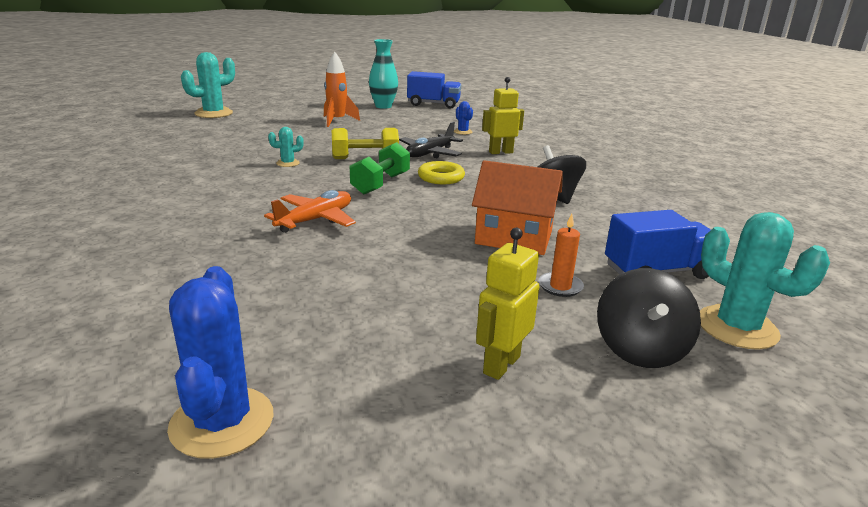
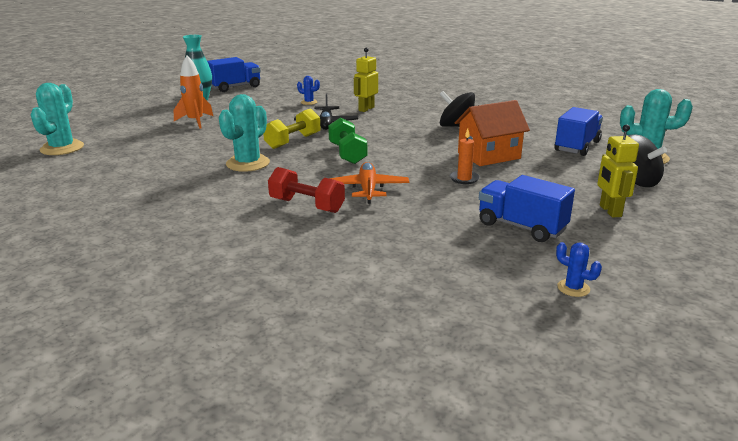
camera: 40 degrees left, 0 degrees up
(222, 422) = (573, 288): blue cactus -> blue cactus, size x0.50
(237, 212) = (307, 205): none -> red dumbbell
(288, 163) = (248, 163): turquoise cactus -> turquoise cactus, size x2.02
(352, 324) = (521, 227): none -> blue truck
(441, 177) = (372, 137): yellow ring -> none
(560, 286) = (558, 169): orange candle -> orange candle (464, 179)

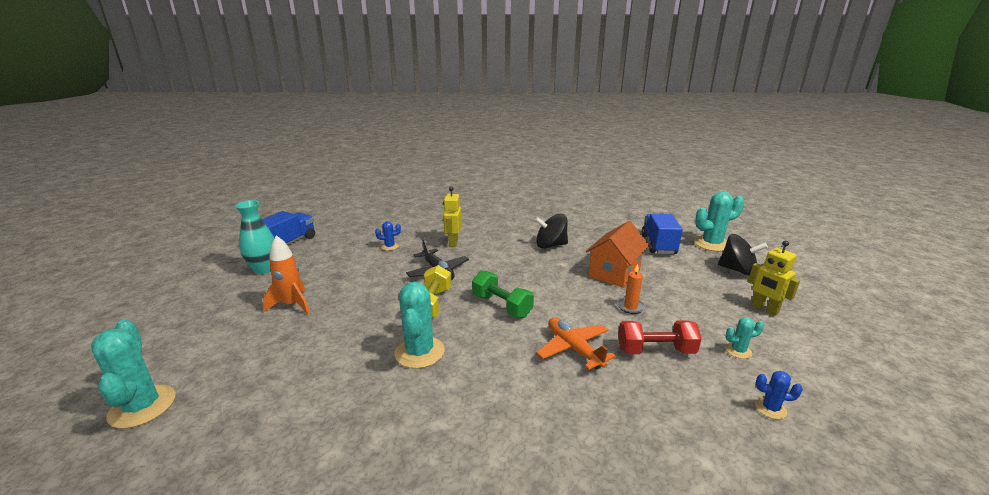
camera: 30 degrees left, 0 degrees up
(307, 205) = (547, 395): red dumbbell -> red dumbbell (655, 350)
(521, 227) = (738, 351): blue truck -> turquoise cactus
(573, 288) = (860, 412): blue cactus -> blue cactus (770, 408)

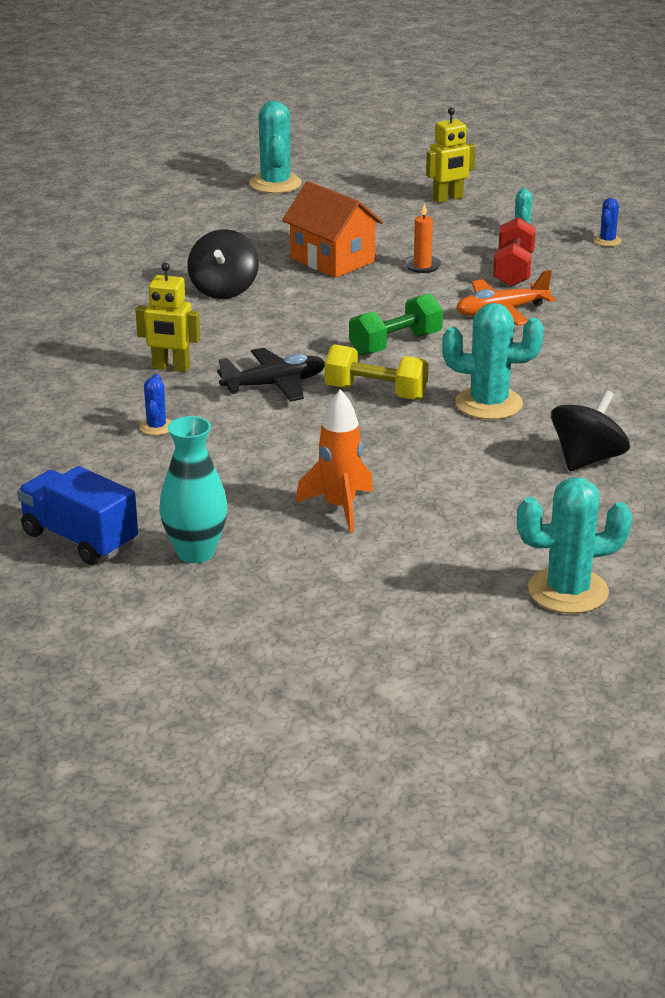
camera: 80 degrees left, 5 degrees up
(658, 245) = (260, 216): blue truck -> none
(737, 270) = (355, 188): black spinning top -> black spinning top (587, 459)

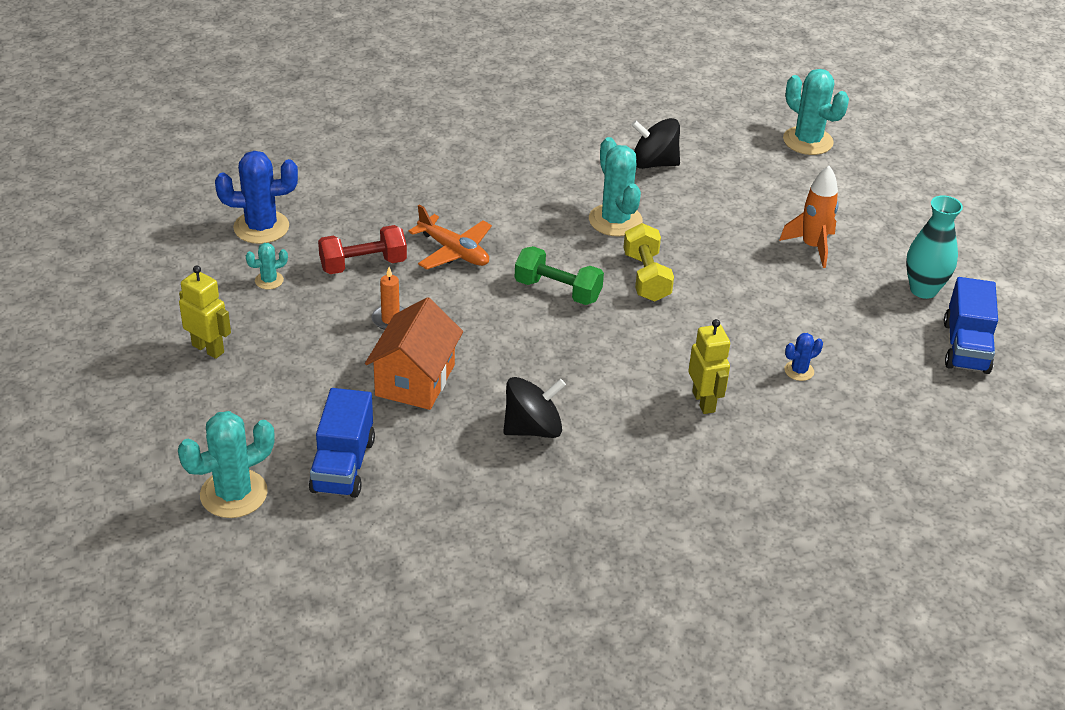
camera: 120 degrees left, 10 degrees up
(263, 219) = (343, 465): none -> blue truck
(274, 385) = (680, 332): black plane -> none
(607, 241) = (261, 227): blue cactus -> blue cactus, size x2.02

